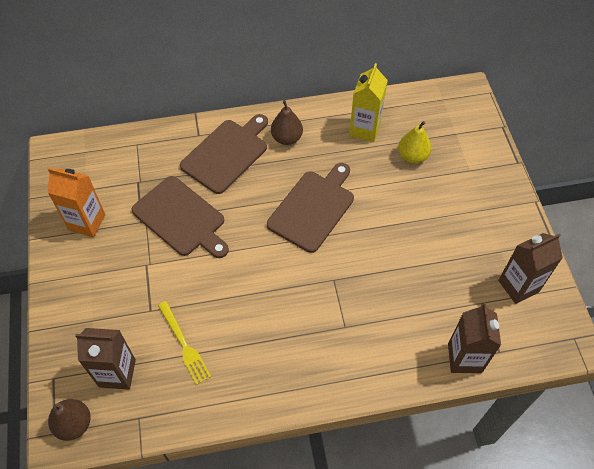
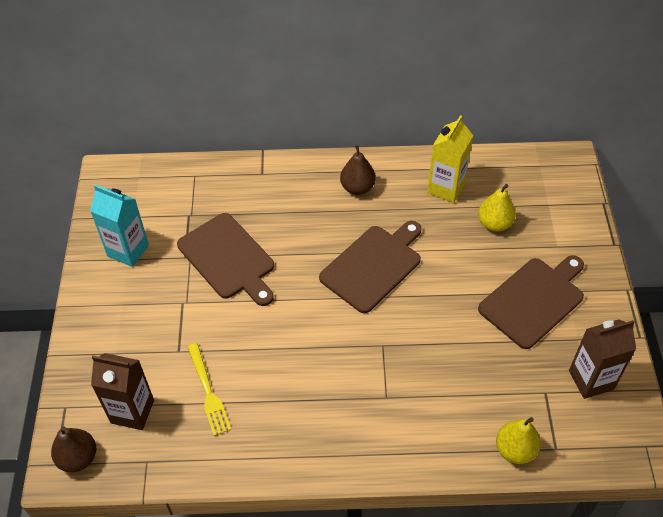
camera: 10 degrees right, 5 degrees down
(87, 222) = (128, 250): orange carton -> turquoise carton
(227, 154) = (289, 197): brown cutting board -> brown cutting board (534, 300)
(464, 358) = (515, 450): brown carton -> yellow pear

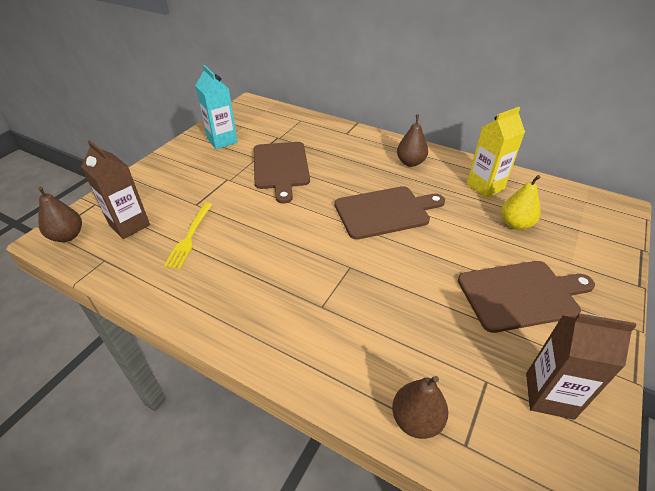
camera: 30 degrees right, 10 degrees down
(515, 450) = (416, 420): yellow pear -> brown pear

